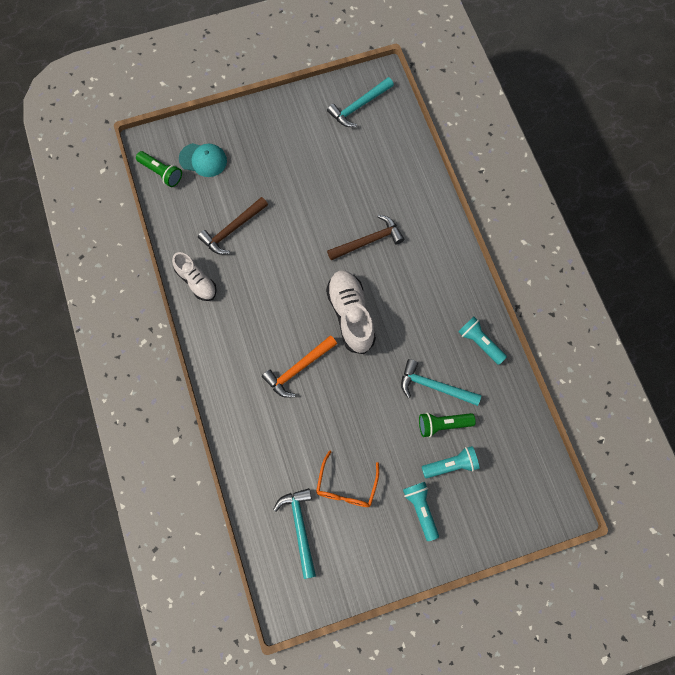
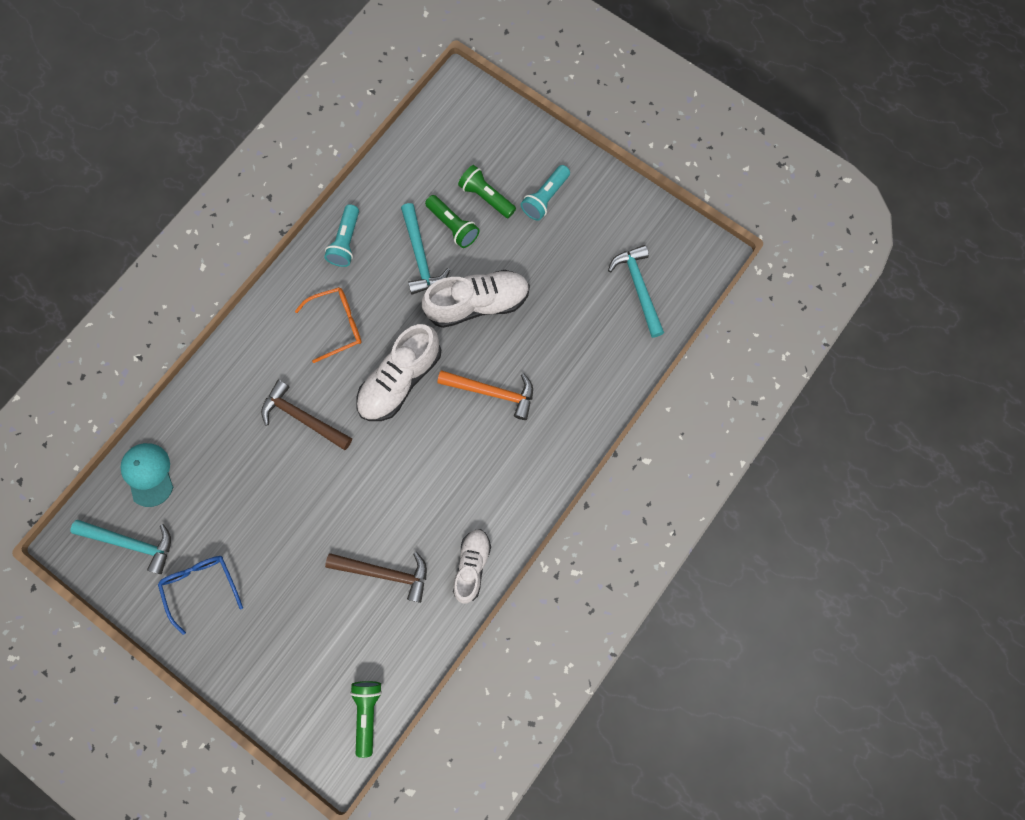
camera: 125 degrees left, 5 degrees up
(203, 160) = (318, 675): turquoise cap -> turquoise cap (148, 474)
(300, 528) = (638, 288): turquoise hammer -> turquoise hammer turned 120 degrees clockwise
(303, 128) = (201, 587): none -> blue glasses
(346, 486) = (571, 273): orange glasses -> orange glasses (336, 325)
(370, 402) = (478, 304): none -> white shoe
(451, 465) = (486, 197): turquoise flashlight -> green flashlight

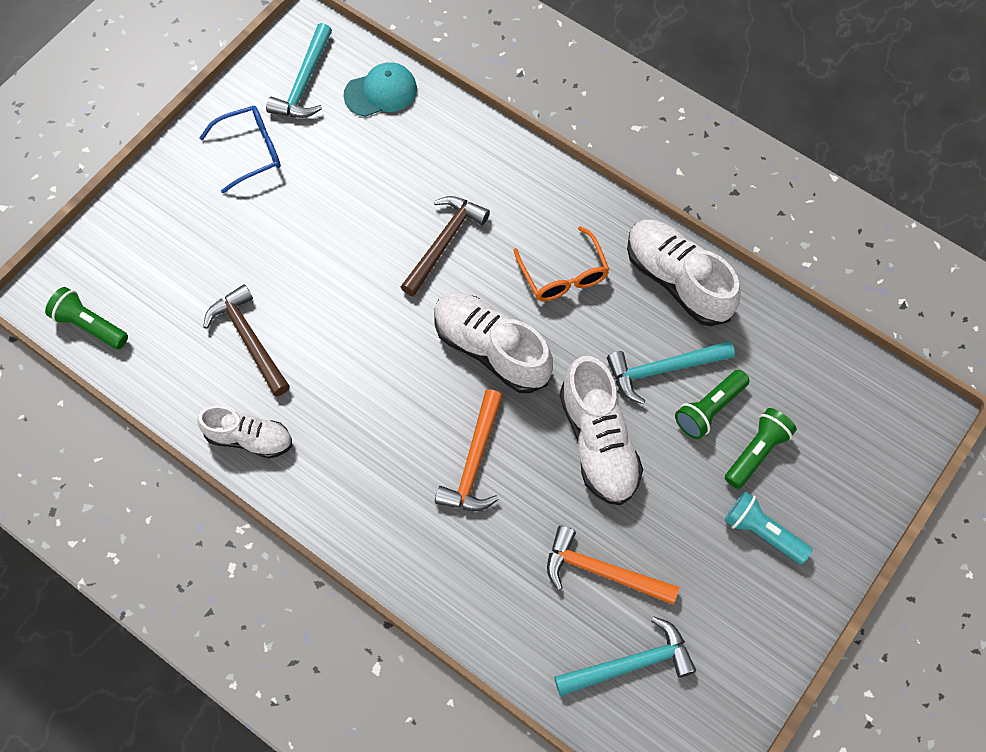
camera: 90 degrees right, 10 degrees down
(346, 242) = (677, 280): turquoise flashlight -> white shoe
(367, 713) = (90, 325): green flashlight -> green flashlight turned 150 degrees counterclockwise
(385, 573) = (249, 339): brown hammer -> brown hammer turned 135 degrees clockwise
(575, 304) = (602, 571): none -> orange hammer

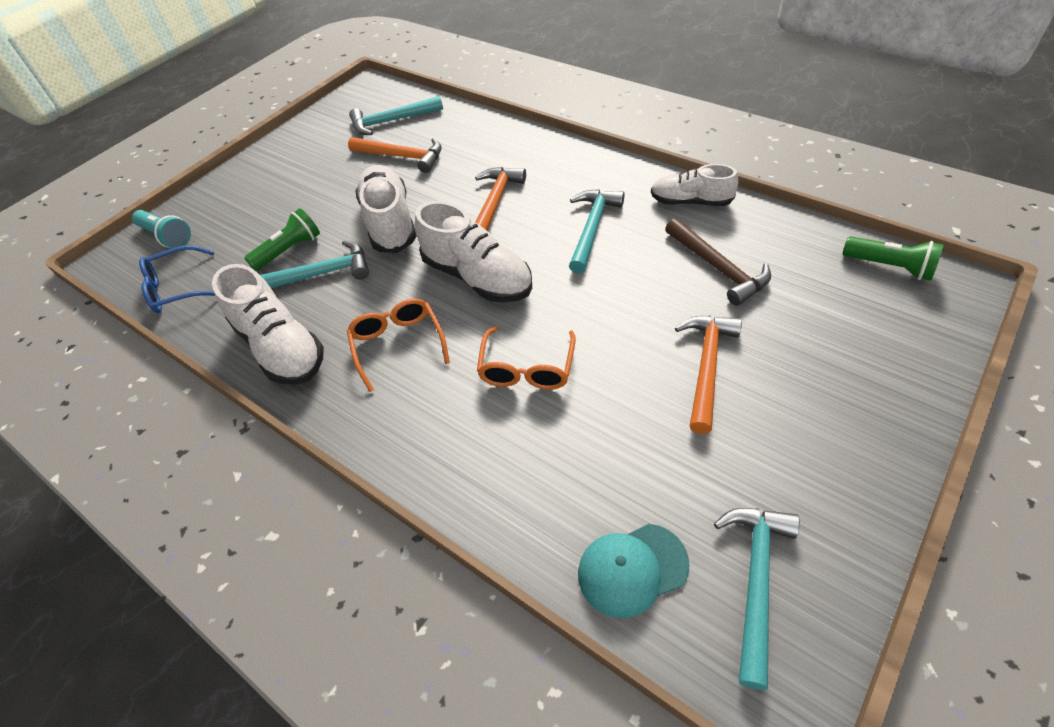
camera: 175 degrees left, 15 degrees down
(250, 152) = (796, 463): blue glasses -> blue glasses (178, 288)
(291, 233) = (706, 367): none -> orange hammer
(365, 408) = (592, 228): none -> turquoise hammer
(444, 242) = (527, 368): brown hammer -> orange glasses
(756, 452) = (261, 227): green flashlight -> none
(762, 532) = (278, 184): turquoise flashlight -> turquoise flashlight (166, 237)

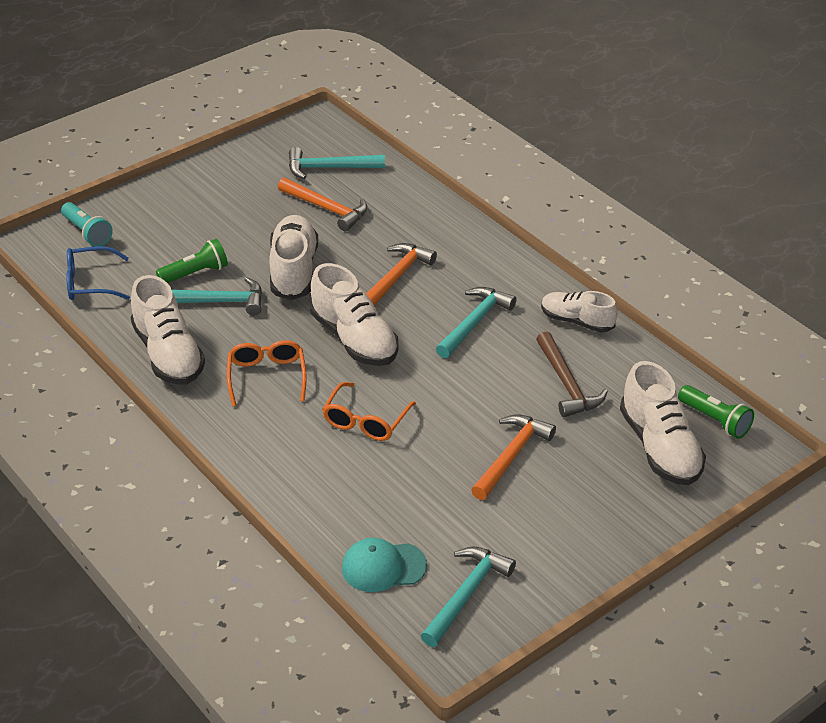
camera: 10 degrees right, 10 degrees down
(855, 312) = (660, 448): none -> white shoe

